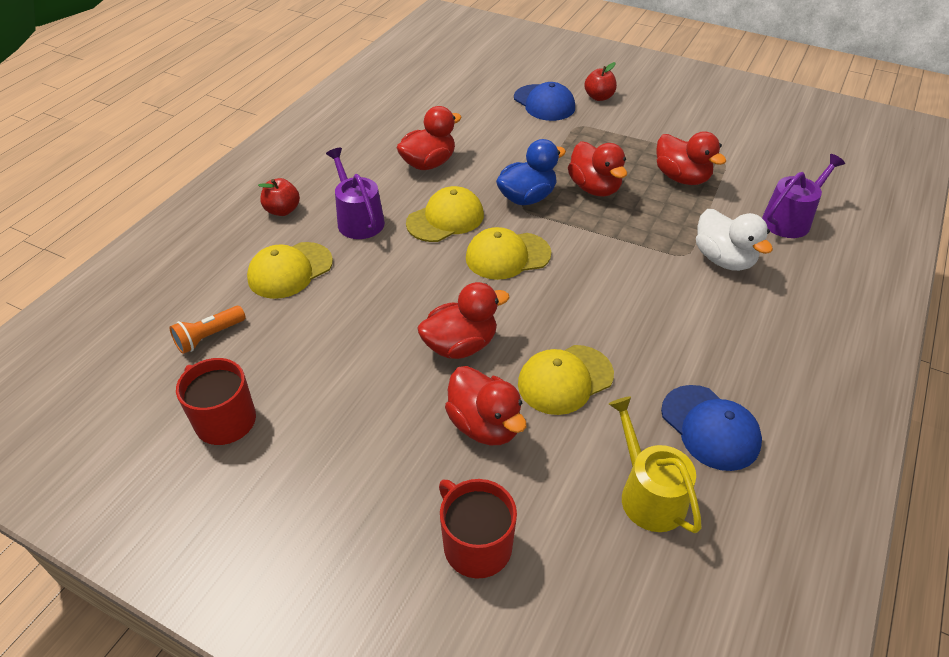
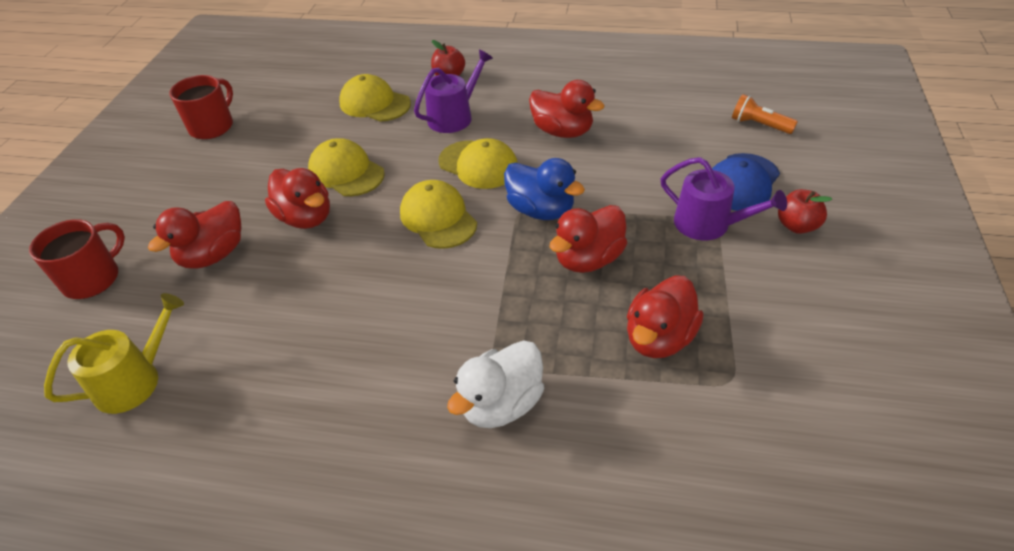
camera: 75 degrees right, 0 degrees up
(209, 336) = (292, 93): orange flashlight -> orange flashlight (759, 125)
(565, 379) = (272, 295): yellow cap -> yellow cap (346, 172)
(710, 427) = (217, 421): blue cap -> none
(790, 220) = (626, 478): purple watering can -> purple watering can (708, 224)

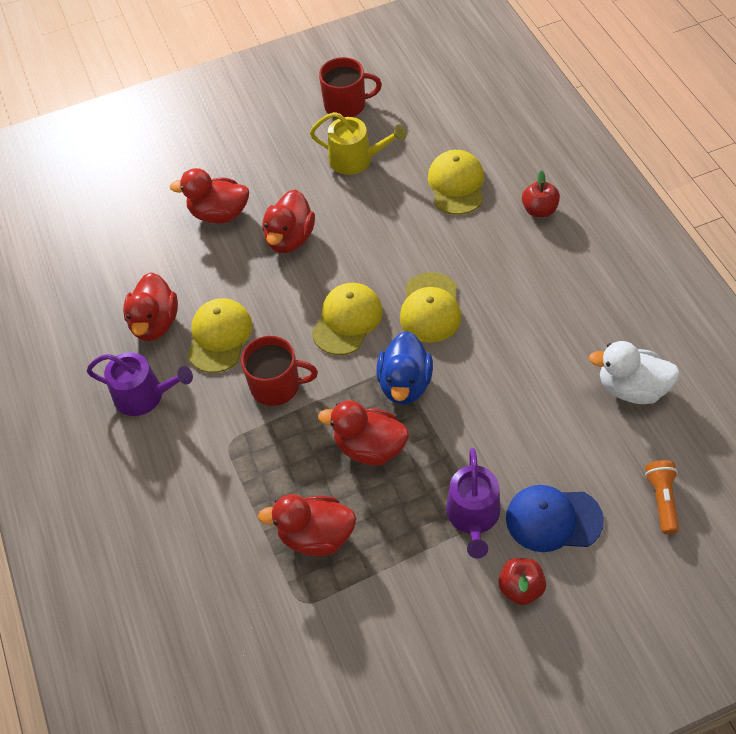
camera: 60 degrees right, 10 degrees up
(93, 278) = (158, 168): red mug -> red mug (277, 385)
(134, 380) = (99, 257): yellow watering can -> yellow watering can (356, 159)
(346, 172) = (356, 227): yellow cap -> yellow cap (219, 337)
(454, 116) = (482, 251): purple watering can -> purple watering can (144, 395)
(501, 404) = (197, 466): white duck -> white duck (632, 388)
(562, 131) = (523, 343): red duck -> red duck (155, 323)

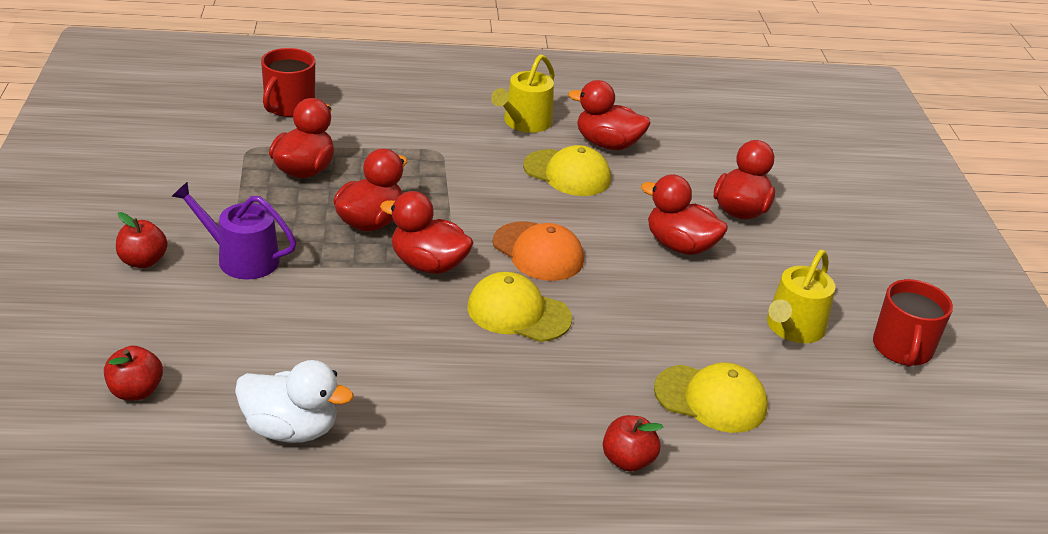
camera: 100 degrees right, 20 degrees down
(144, 395) = (524, 122): purple watering can -> yellow watering can
(277, 385) = (484, 190): red mug -> red mug (288, 106)
(347, 320) = (538, 252): yellow cap -> orange cap
(405, 384) = (428, 264): blue duck -> red duck
(553, 519) = (189, 306): blue cap -> none
(632, 388) = (291, 429): white duck -> white duck turned 75 degrees clockwise
(662, 500) = (135, 391): orange flashlight -> red apple

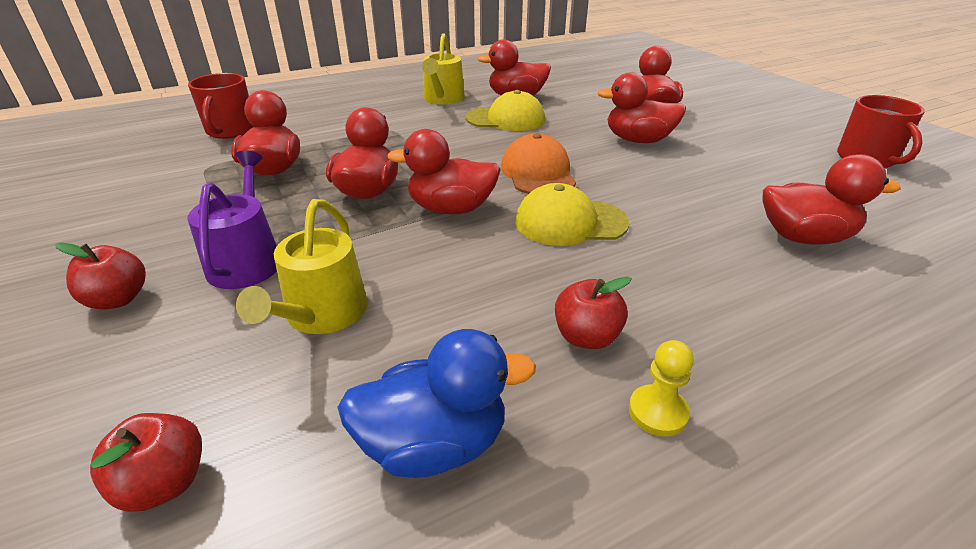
camera: 20 degrees left, 0 degrees up
(241, 258) = (247, 260): purple watering can -> purple watering can turned 90 degrees clockwise
(291, 429) = (434, 443): white duck -> blue duck
(441, 467) = (657, 412): none -> yellow pawn
(538, 252) = (538, 173): orange cap -> orange cap turned 120 degrees counterclockwise
(627, 460) = (817, 320): red apple -> red apple (586, 337)
(711, 399) = (804, 237): yellow cap -> red duck
(792, 328) = (783, 168): yellow watering can -> yellow watering can (322, 314)

